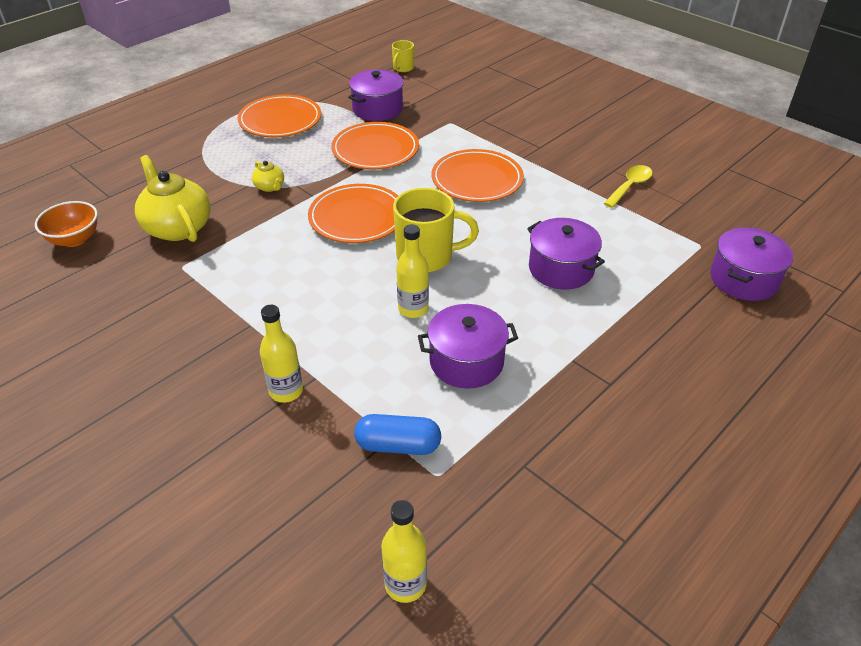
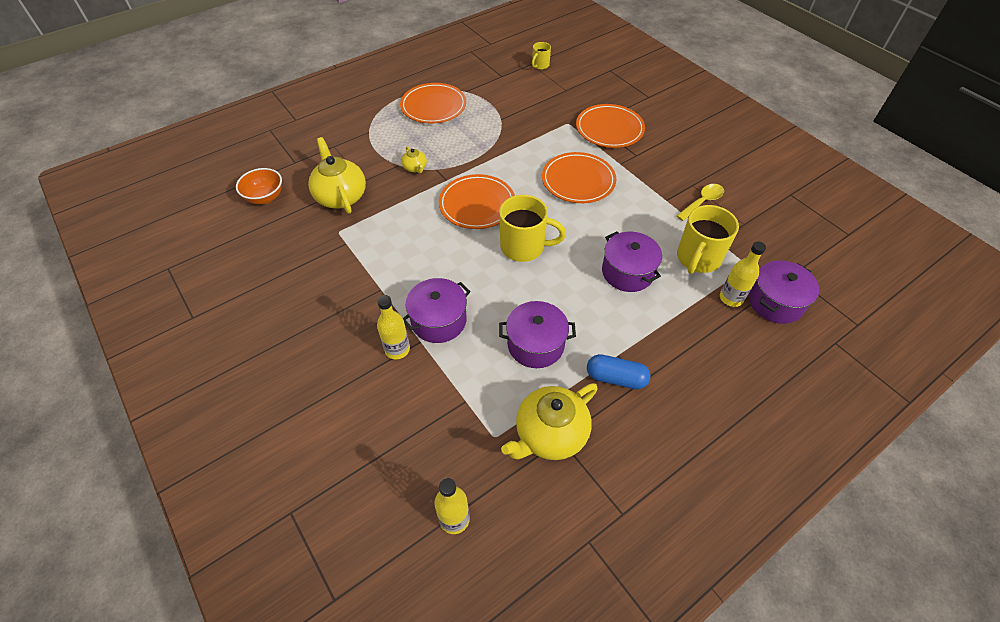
camera: 10 degrees right, 10 degrees up
(375, 150) = (503, 143): orange plate -> orange plate (609, 129)
(377, 109) = (512, 103): purple pot -> purple pot (439, 320)
(398, 445) = (470, 407): blue capsule -> blue capsule (616, 378)
(413, 309) = (504, 292): yellow bottle -> yellow bottle (731, 298)
(509, 461) = (550, 434): none -> yellow teapot
(640, 245) = (697, 259): none -> yellow mug

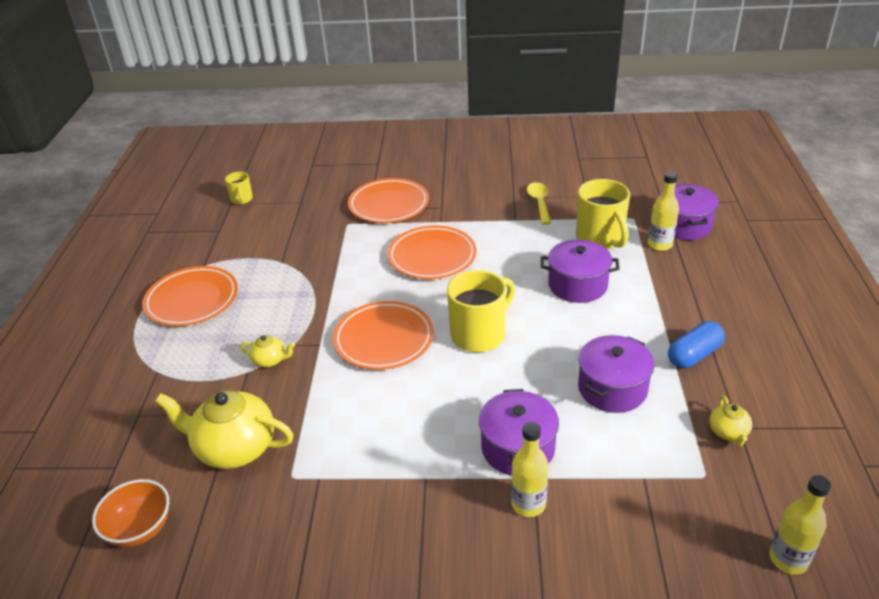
camera: 50 degrees left, 15 degrees down
(550, 434) = (728, 432): yellow teapot -> yellow teapot, size x0.48

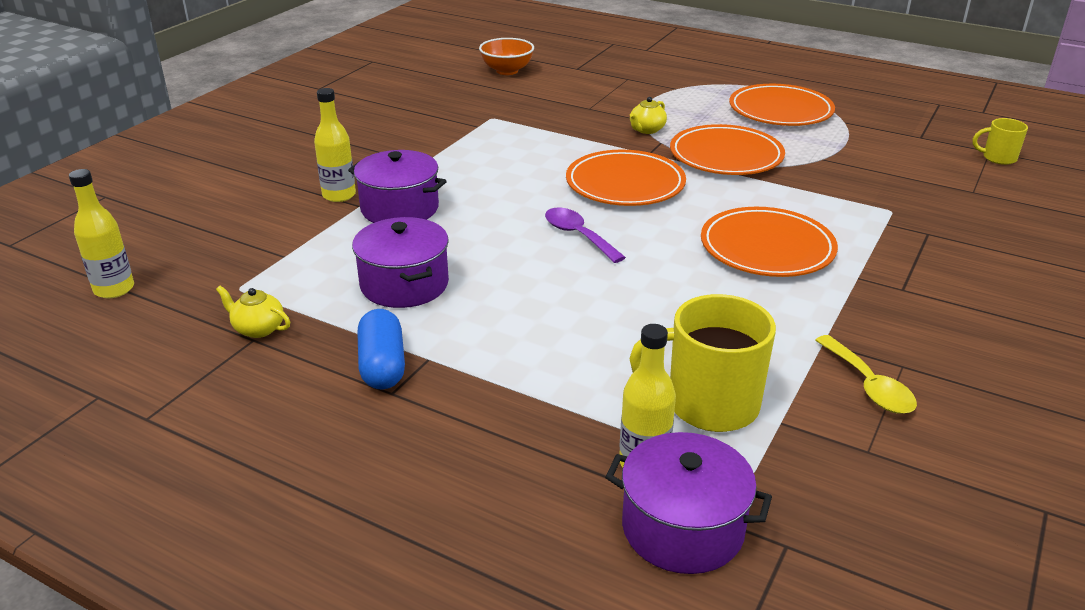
camera: 115 degrees right, 5 degrees down
(234, 447) = (549, 104): yellow teapot -> none
(389, 204) = (933, 250): orange plate -> orange plate (726, 156)
(479, 334) = (578, 235): yellow mug -> purple spoon
(539, 202) = (869, 385): yellow spoon -> yellow spoon turned 45 degrees clockwise
(577, 285) = (607, 334): purple pot -> none

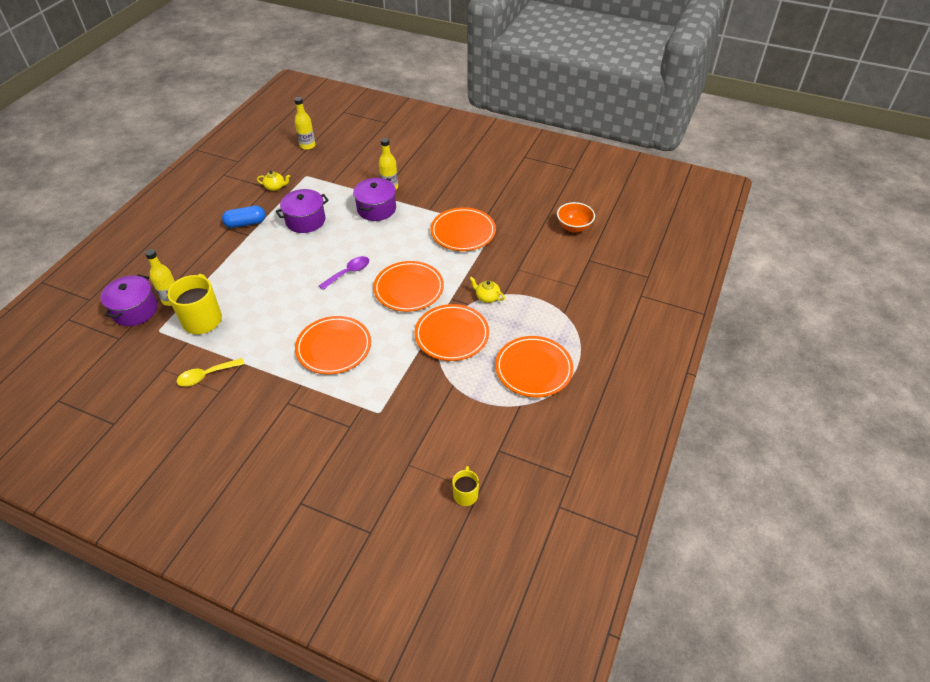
camera: 85 degrees right, 15 degrees up
(258, 329) = (275, 187): yellow teapot -> yellow teapot turned 75 degrees clockwise
(493, 139) = (463, 232): none -> orange plate

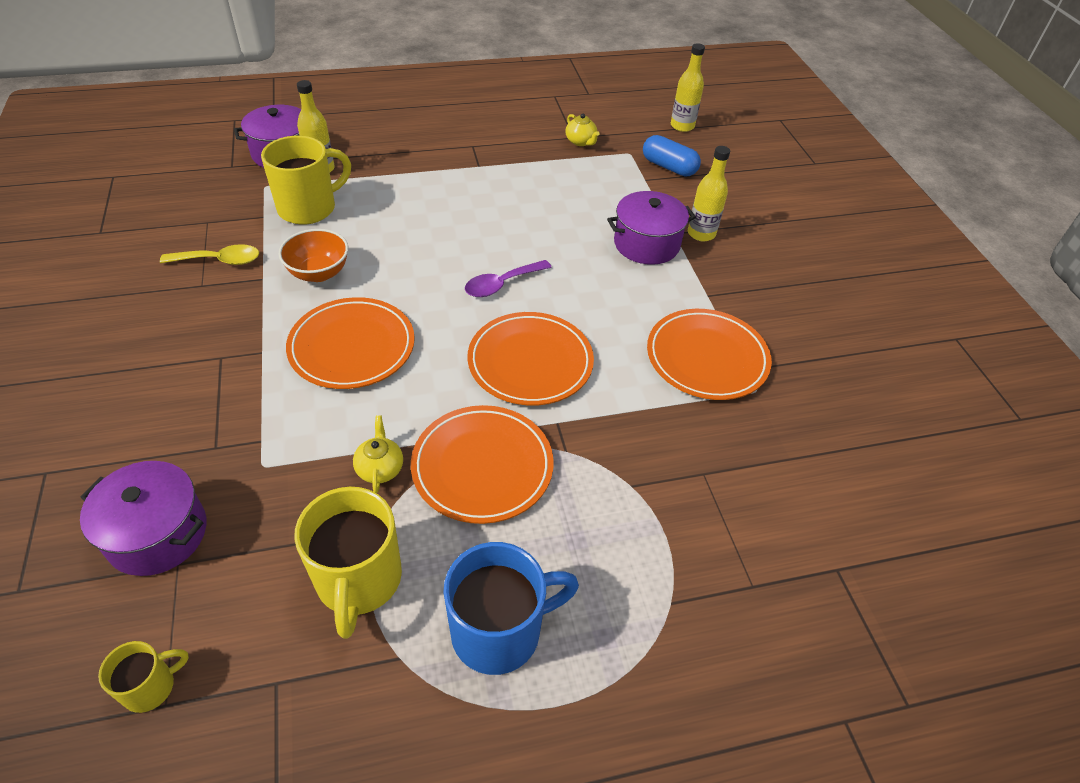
camera: 50 degrees right, 0 degrees up
(206, 376) = (220, 260): yellow spoon -> yellow spoon turned 150 degrees clockwise
(246, 223) = (495, 154): blue capsule -> blue capsule (669, 167)
(305, 220) = (553, 195): purple pot -> purple pot (157, 534)
(348, 273) = (501, 284): purple spoon -> purple spoon turned 135 degrees clockwise
(473, 403) = (358, 581): none -> yellow mug
(487, 297) = (602, 467): yellow teapot -> yellow teapot (380, 468)
(533, 369) = (499, 631): orange plate -> blue mug
(574, 227) = (887, 499): orange bowl -> orange bowl (319, 273)

